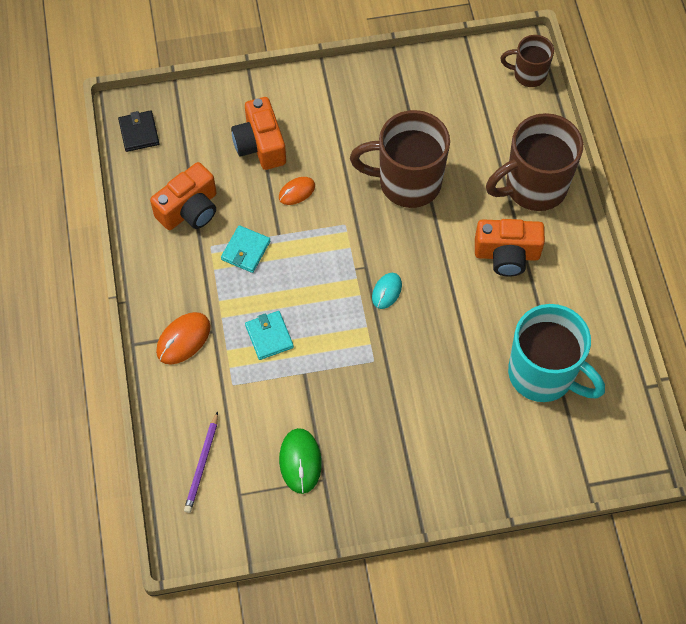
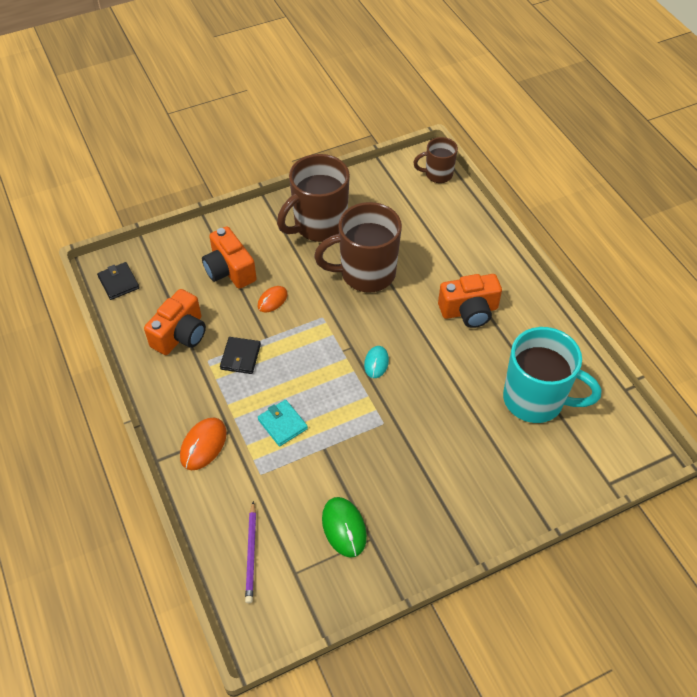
camera: 15 degrees left, 10 degrees down
(246, 250) = (240, 357): turquoise wallet -> black wallet
(533, 187) = (472, 255): brown mug -> brown mug (318, 225)

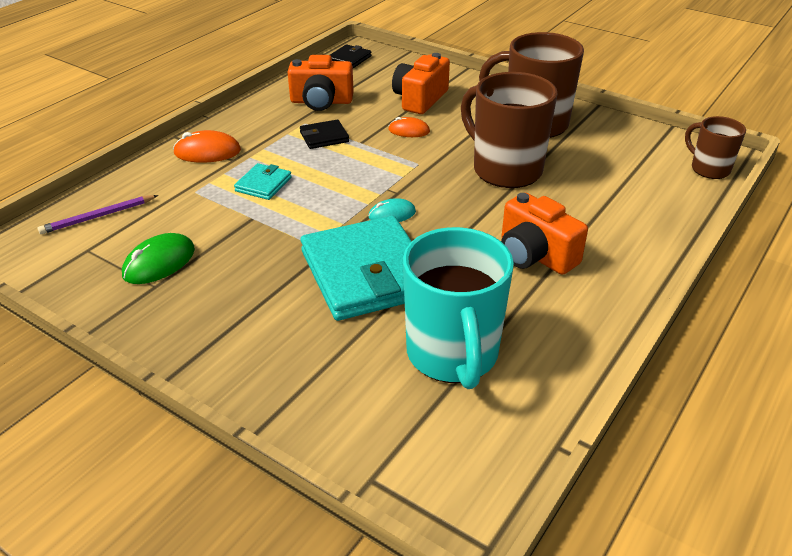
camera: 60 degrees right, 15 degrees down
(433, 407) = (367, 273): none -> turquoise wallet

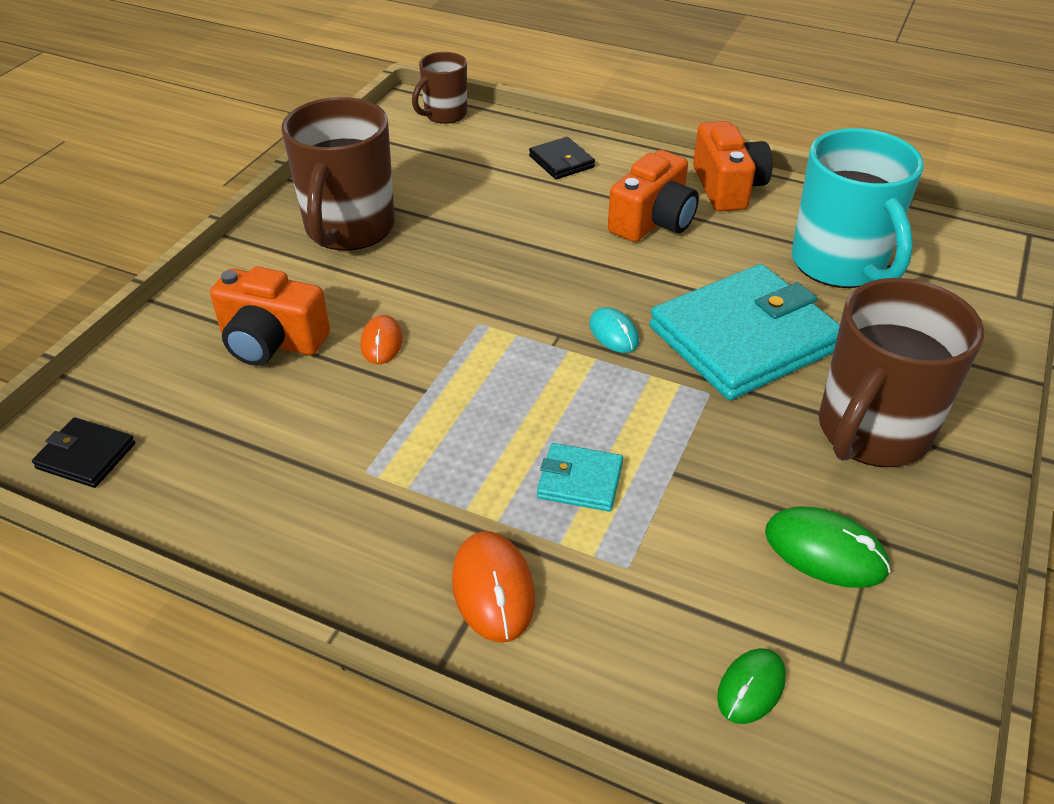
camera: 100 degrees left, 5 degrees up
(98, 217) = (751, 687): purple pencil -> green mouse
(321, 102) = (280, 464): orange camera -> orange camera (727, 187)
(324, 137) = (414, 436): black wallet -> black wallet (561, 162)
(452, 355) = (840, 265): turquoise mug -> turquoise mug turned 90 degrees clockwise
(505, 169) = (477, 248): brown mug -> brown mug (871, 432)

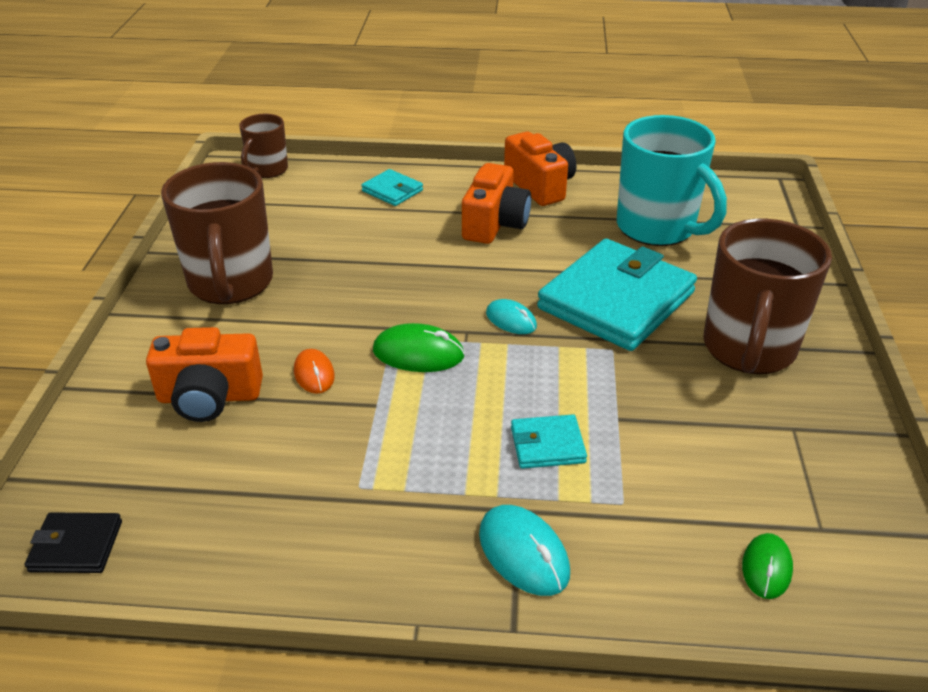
camera: 20 degrees left, 5 degrees down
(493, 589) = (523, 553): orange mouse -> turquoise mouse
(561, 162) = (392, 191): black wallet -> turquoise wallet
(825, 551) = (764, 447): green mouse -> green mouse (418, 353)

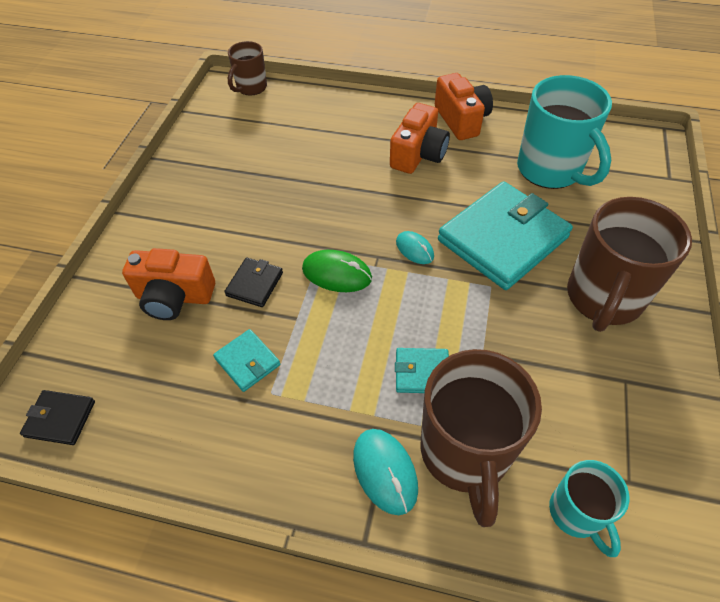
camera: 10 degrees right, 15 degrees up
(231, 284) = (206, 193): brown mug -> brown mug (465, 453)
(314, 374) = (255, 284): orange mouse -> black wallet
(392, 191) = (343, 115): turquoise wallet -> turquoise wallet (247, 362)
(766, 568) = (576, 513): green mouse -> turquoise mug

